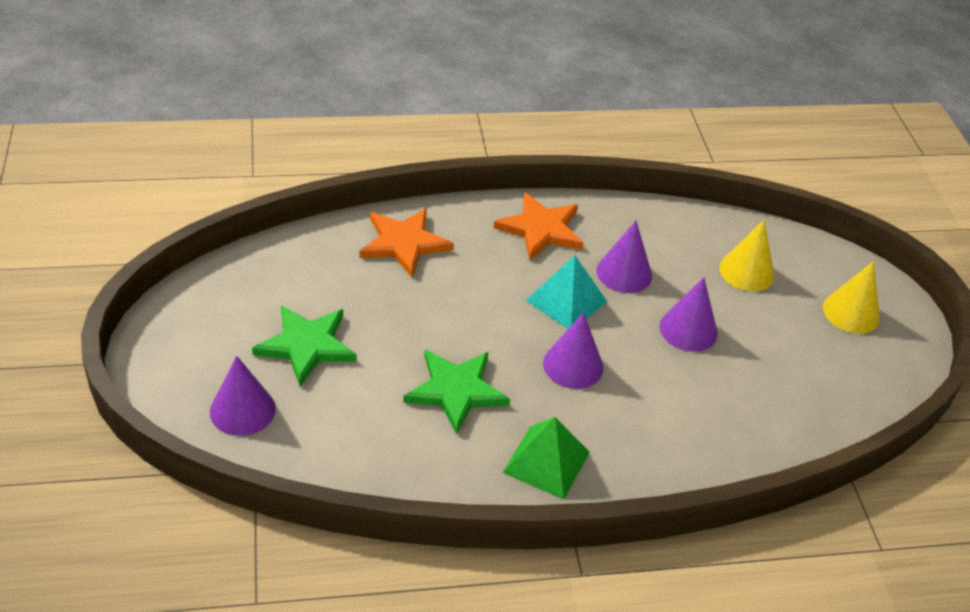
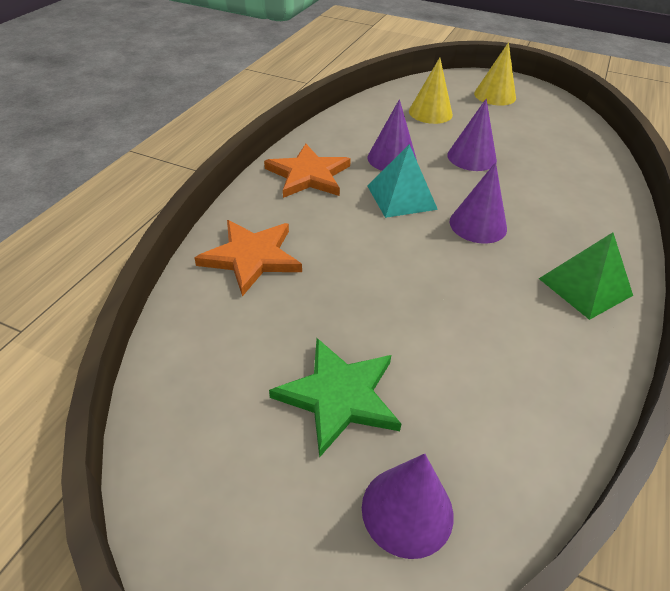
camera: 55 degrees left, 0 degrees up
(456, 390) = (471, 306): green star -> none

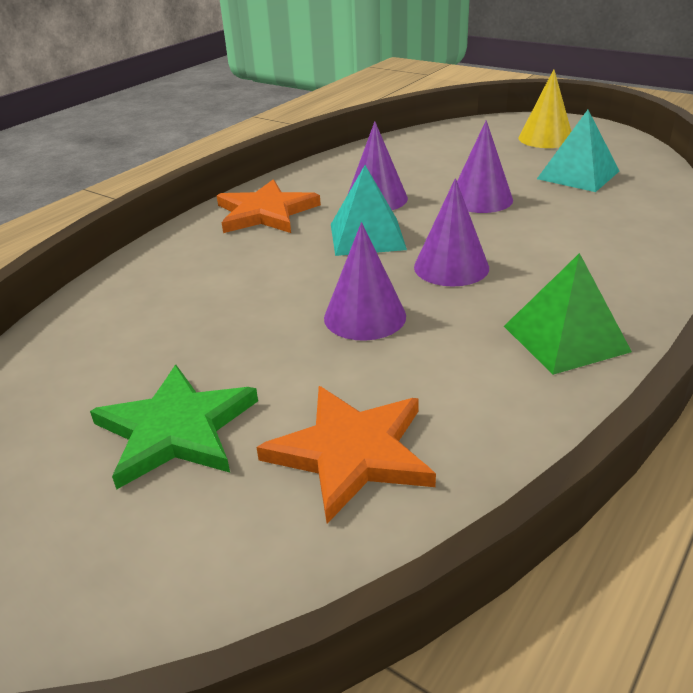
camera: 15 degrees right, 10 degrees down
(251, 257) = (154, 287): orange star -> orange star (351, 453)
(407, 510) = (192, 557): purple cone -> purple cone (365, 316)
(430, 112) = (451, 155): yellow cone -> none
(533, 132) = (578, 175): none -> turquoise pyramid

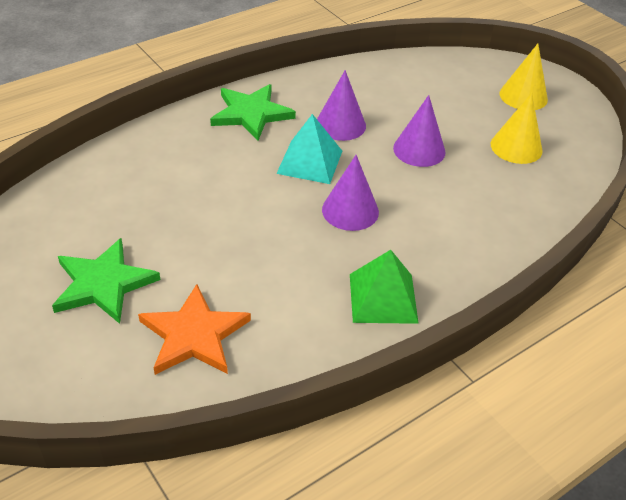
camera: 15 degrees right, 10 degrees up
(266, 212) = (251, 114): orange star -> green star
(365, 316) = (263, 235): purple cone -> none
(578, 175) = (516, 147): turquoise pyramid -> yellow cone

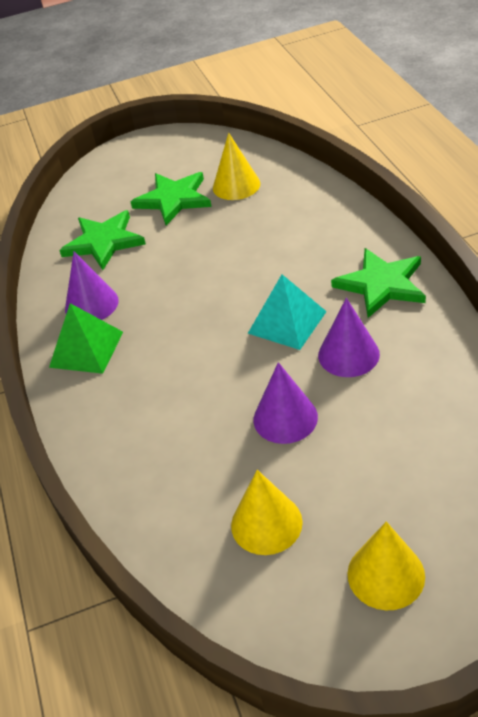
camera: 115 degrees right, 0 degrees up
(80, 230) = (236, 185): none -> yellow cone
(194, 335) = (103, 242): orange star -> green star
(350, 210) = (203, 343): purple cone -> purple cone (91, 304)

